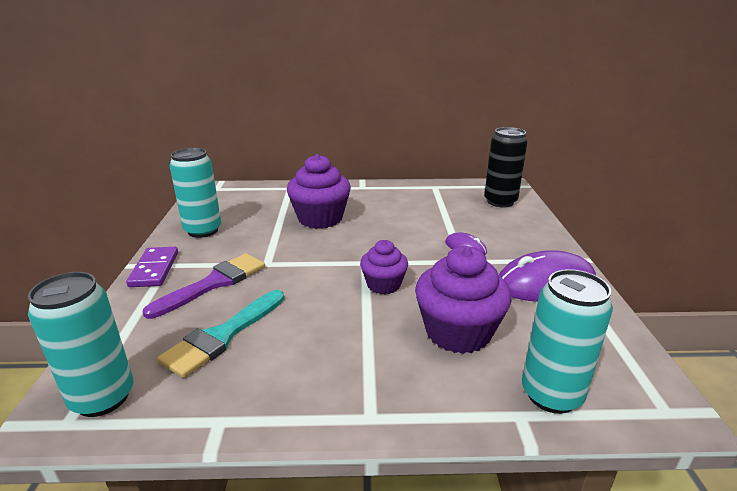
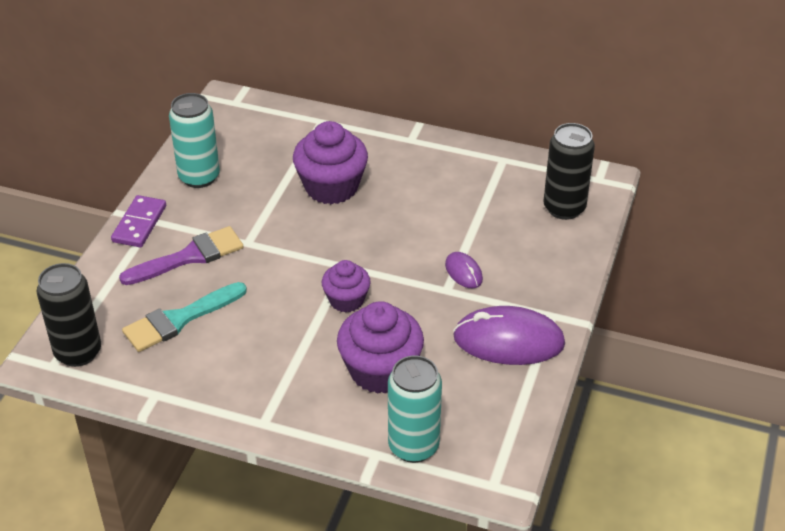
camera: 20 degrees right, 15 degrees up
(103, 398) = (78, 352): turquoise can -> black can

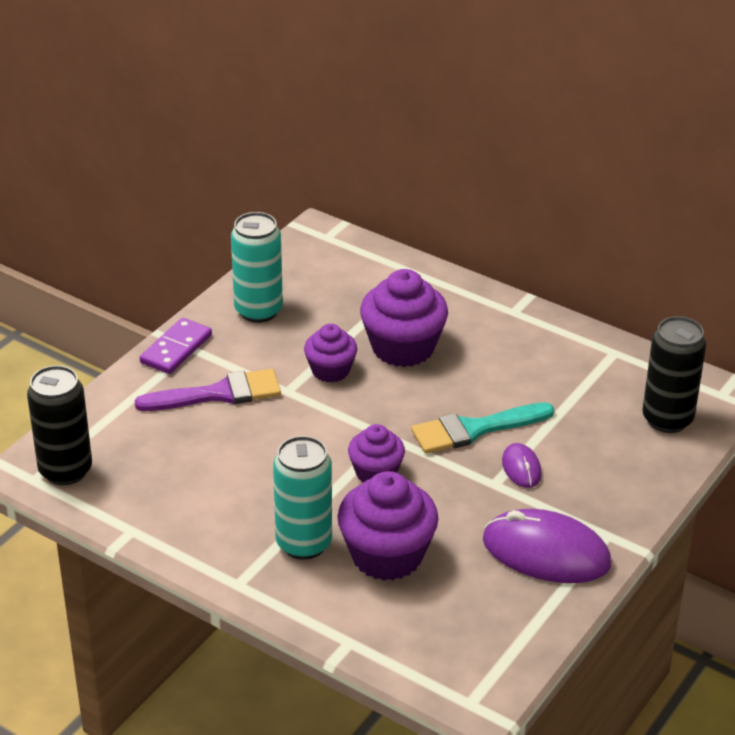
camera: 15 degrees right, 5 degrees down
(179, 319) = (184, 458): turquoise brush -> turquoise brush (474, 429)
(278, 218) = (330, 370): none -> purple cupcake
(413, 446) = (395, 643): turquoise can -> turquoise can (304, 543)

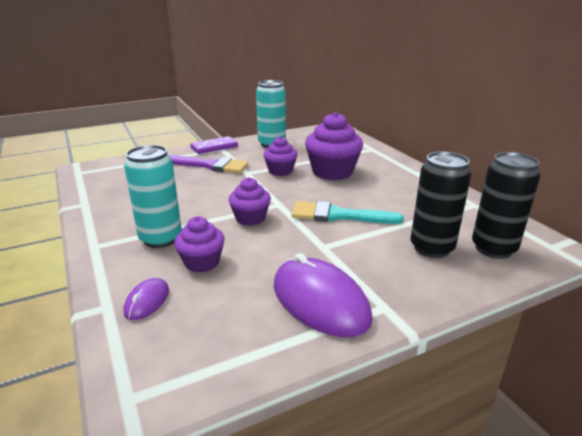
camera: 30 degrees right, 10 degrees down
(65, 471) = (96, 173): black can -> black can (431, 248)
(387, 555) = (202, 262): purple cupcake -> purple cupcake, size x0.60
(521, 468) = (351, 243): purple mouse -> purple mouse (147, 301)

